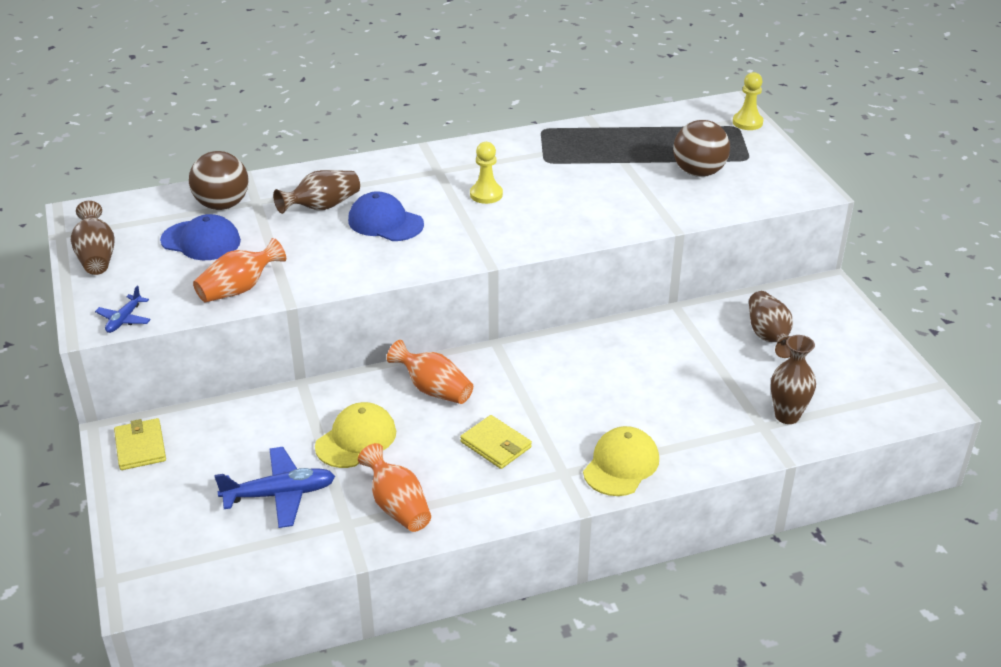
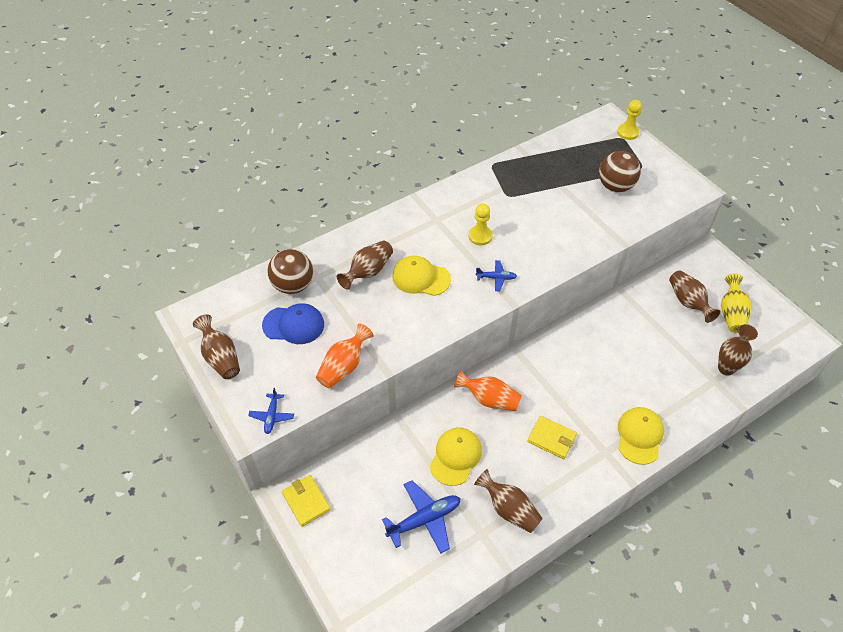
camera: 15 degrees left, 15 degrees up
(385, 222) = (421, 278): blue cap -> yellow cap
(397, 506) = (509, 509): orange vase -> brown vase
(483, 237) = (496, 278): none -> blue plane
(827, 359) = (731, 313): none -> yellow vase

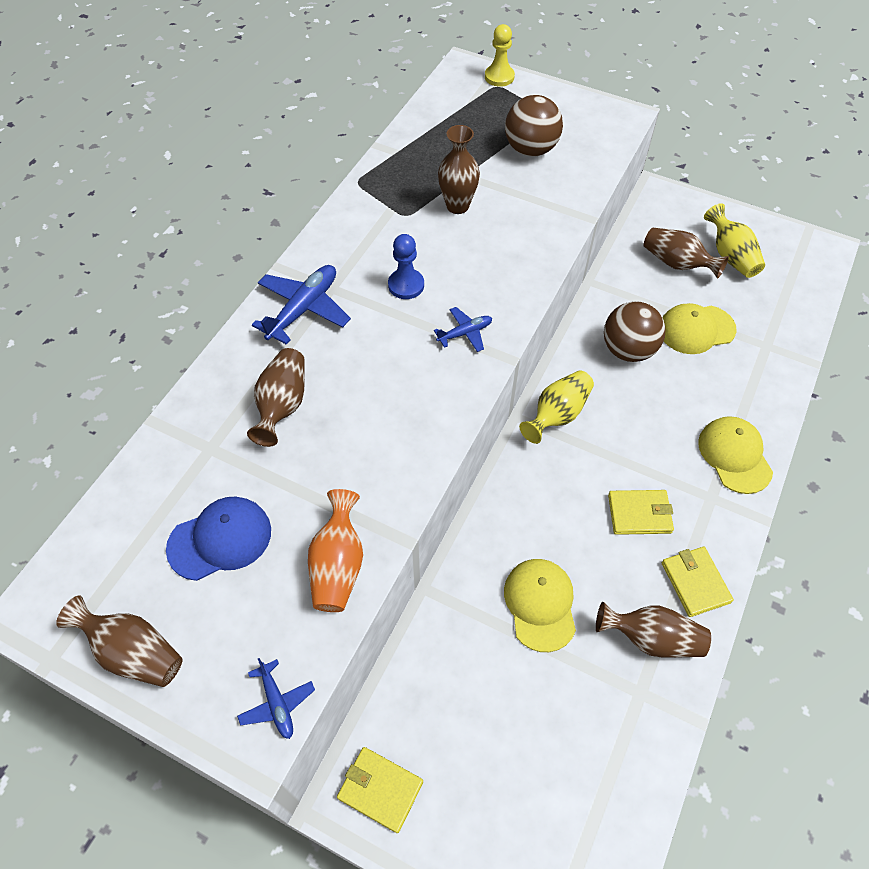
camera: 30 degrees left, 5 degrees up
(293, 285) = (180, 478): brown ball -> brown ball (628, 350)
(421, 278) = (363, 379): yellow cap -> yellow cap (696, 329)
(424, 519) = (557, 717): blue plane -> blue plane (304, 309)
(480, 236) = (406, 285): yellow pawn -> blue pawn
(489, 399) = (532, 502): orange vase -> none
(540, 358) = (557, 414): none -> yellow vase
(559, 494) = (695, 582): none -> yellow wallet
(726, 368) = (768, 324): brown vase -> brown vase (457, 206)

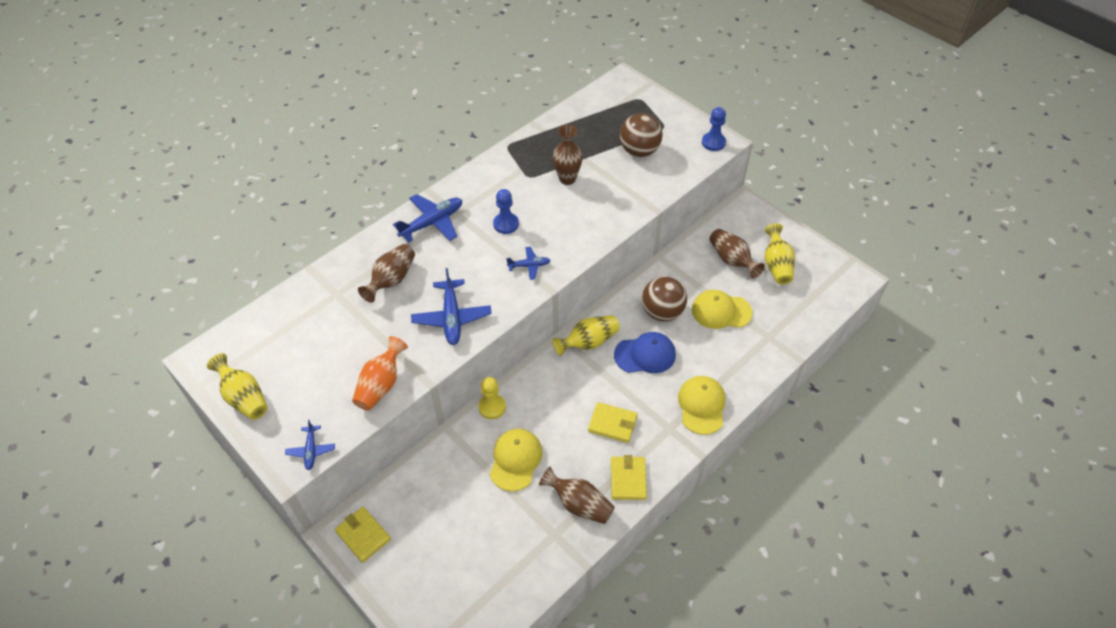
camera: 20 degrees right, 5 degrees down
(133, 652) = (244, 397): brown vase -> yellow vase
(220, 539) = (319, 349): blue cap -> blue cap (645, 355)
(394, 435) = (452, 318): none -> blue plane
(499, 77) = (644, 92): yellow pawn -> yellow pawn (492, 407)
(614, 119) = (713, 142): none -> blue pawn

